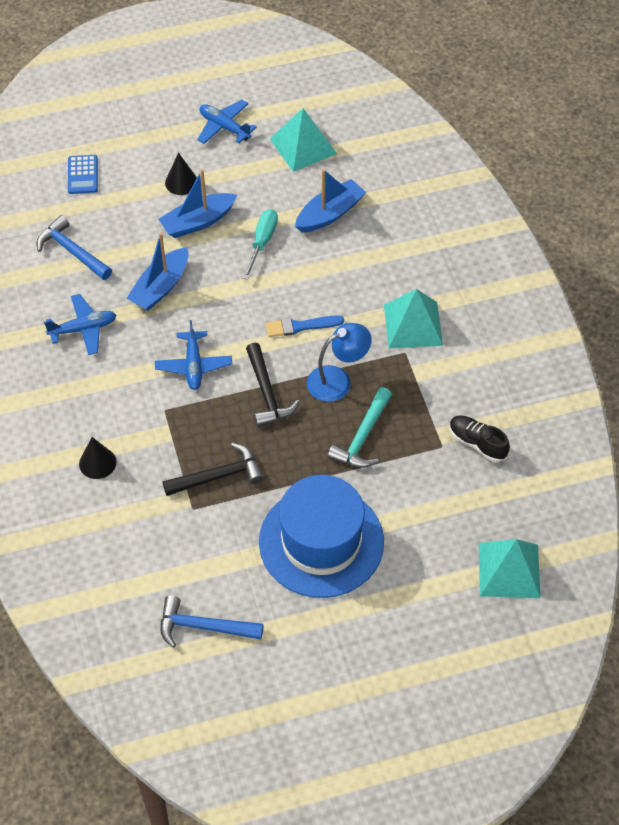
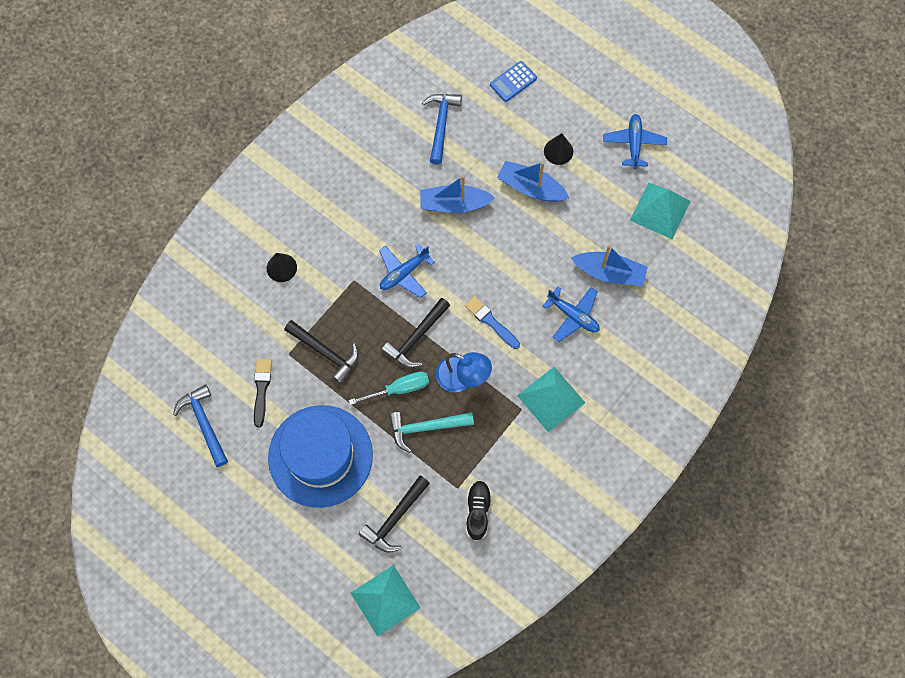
camera: 55 degrees right, 15 degrees up
(83, 329) = (381, 180): blue plane -> blue plane (573, 316)
(210, 553) = (261, 389): none -> black brush
(262, 242) = (546, 244): turquoise screwdriver -> turquoise screwdriver (399, 389)
(433, 515) = (395, 518): none -> black hammer

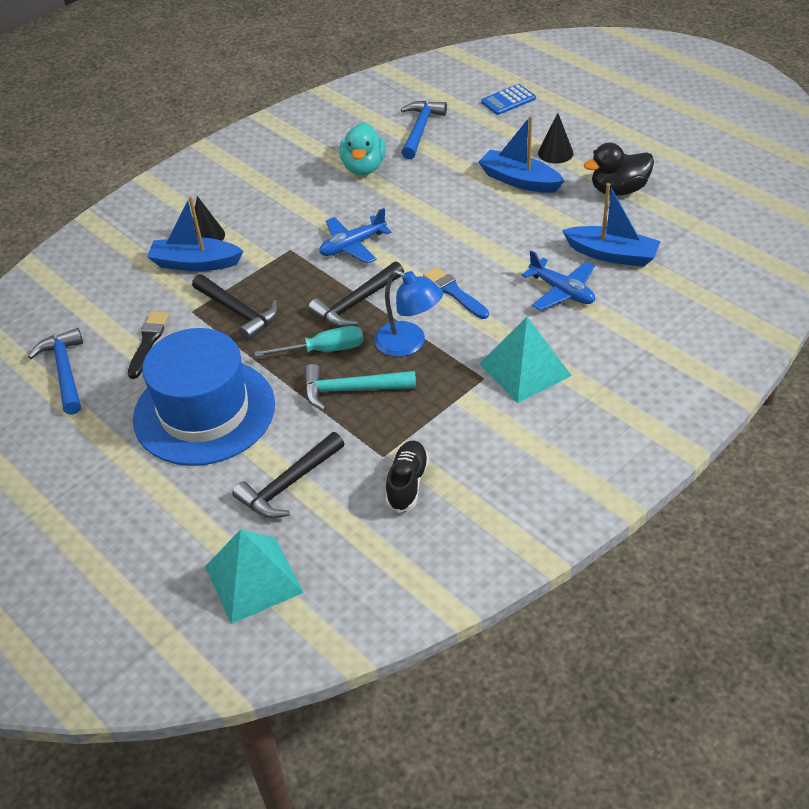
camera: 10 degrees right, 25 degrees down
(399, 176) = (363, 167): none -> turquoise duck
(454, 204) = (425, 191): blue boat -> blue boat (195, 263)
(612, 196) = (618, 190): none -> black duck
(634, 143) = (647, 149): blue plane -> none
(660, 210) = (678, 203): turquoise pyramid -> none

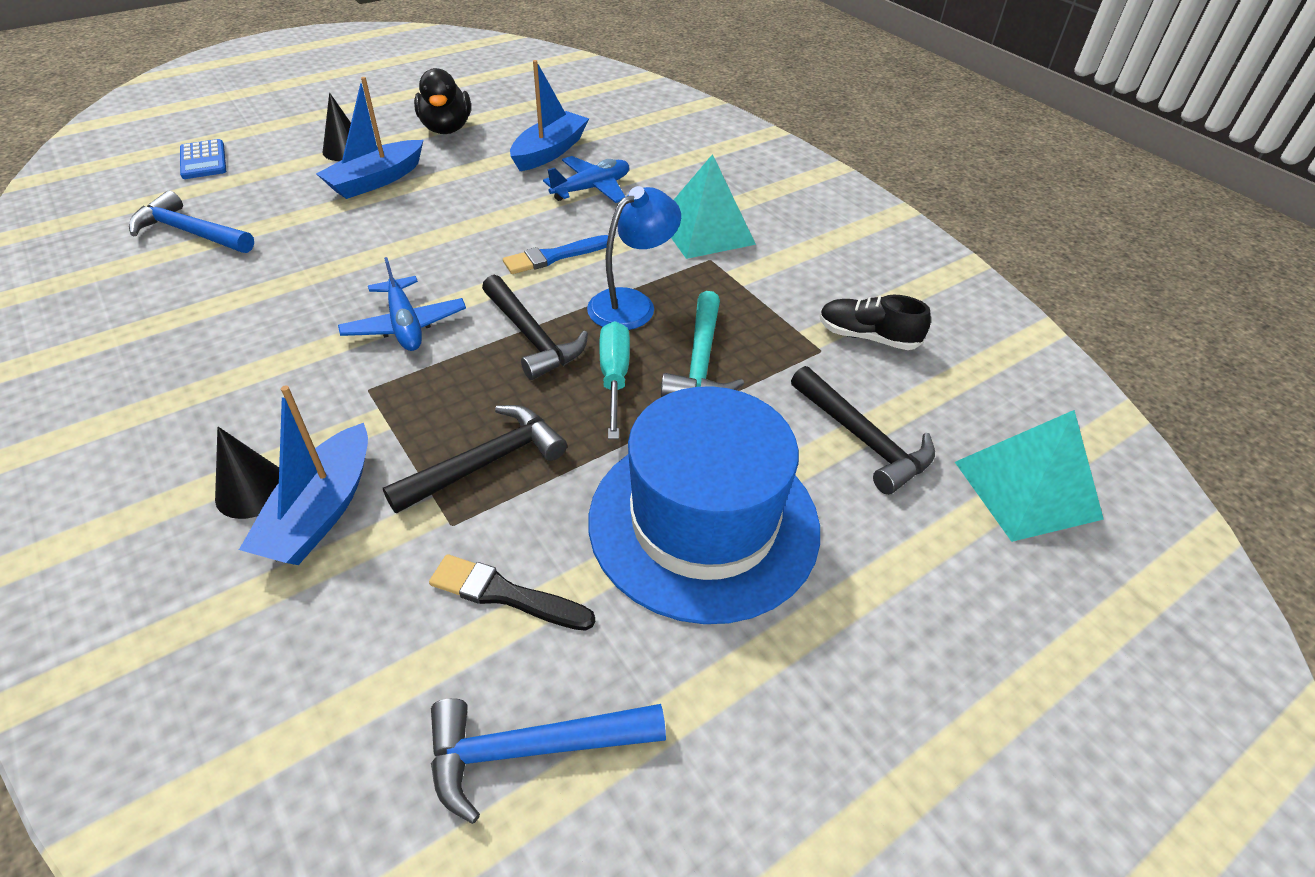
camera: 85 degrees left, 0 degrees up
(363, 167) = (228, 292): turquoise duck -> none

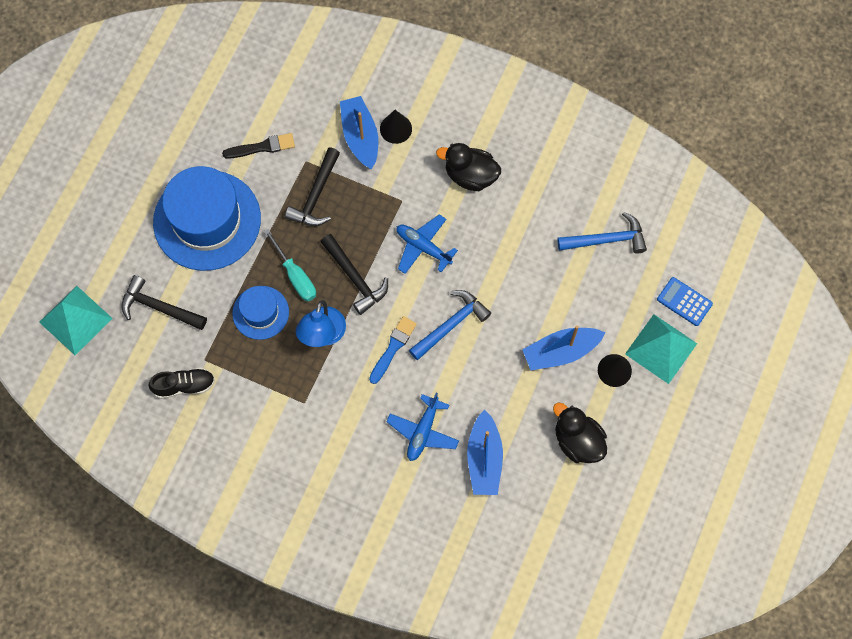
camera: 150 degrees right, 25 degrees up
(239, 368) = (470, 176): none -> black duck
(376, 180) = (561, 351): blue boat -> blue boat turned 120 degrees counterclockwise
(532, 337) = (355, 278): black hammer -> black hammer turned 150 degrees counterclockwise
(532, 749) = (214, 106): blue hammer -> blue hammer (451, 325)
(700, 362) = (260, 312): turquoise hammer -> blue hat
(705, 231) = (323, 430): turquoise pyramid -> turquoise pyramid (661, 348)

